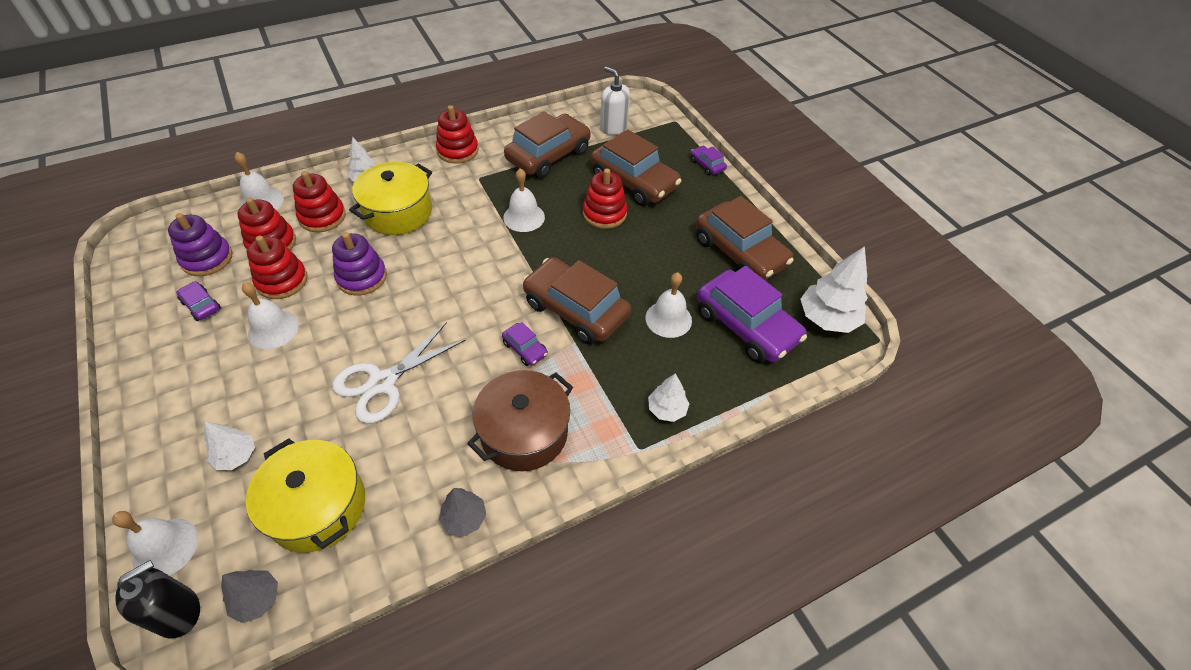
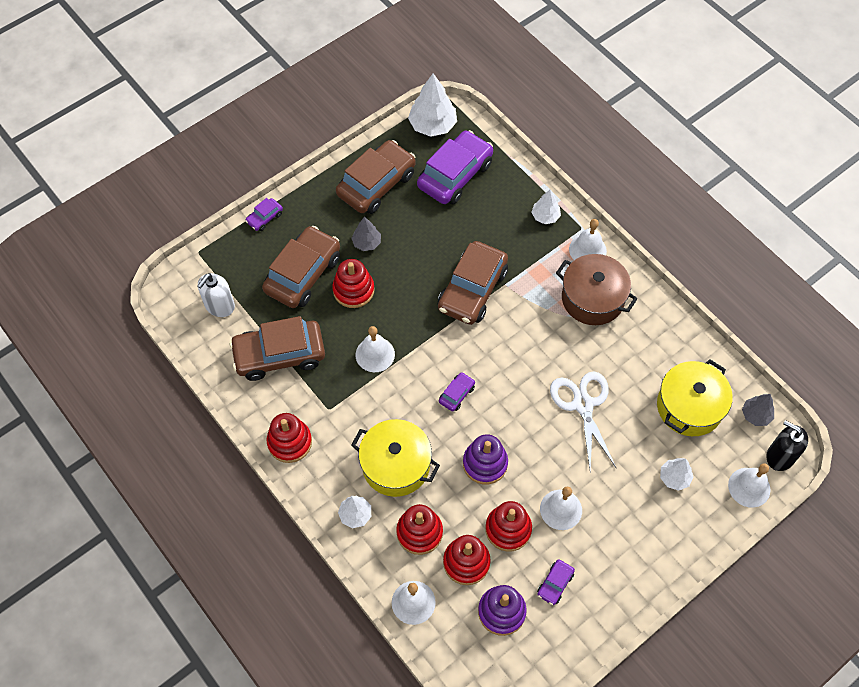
camera: 100 degrees left, 10 degrees up
(382, 382) = (583, 404): white scissors -> white scissors turned 135 degrees counterclockwise
(464, 518) = (665, 317): grey tree -> grey tree (367, 243)
(525, 349) = (521, 316): purple car -> purple car (456, 394)
(548, 155) = (279, 355): brown car -> brown car turned 45 degrees counterclockwise
(668, 319) = (463, 225): white bell -> white bell (587, 250)

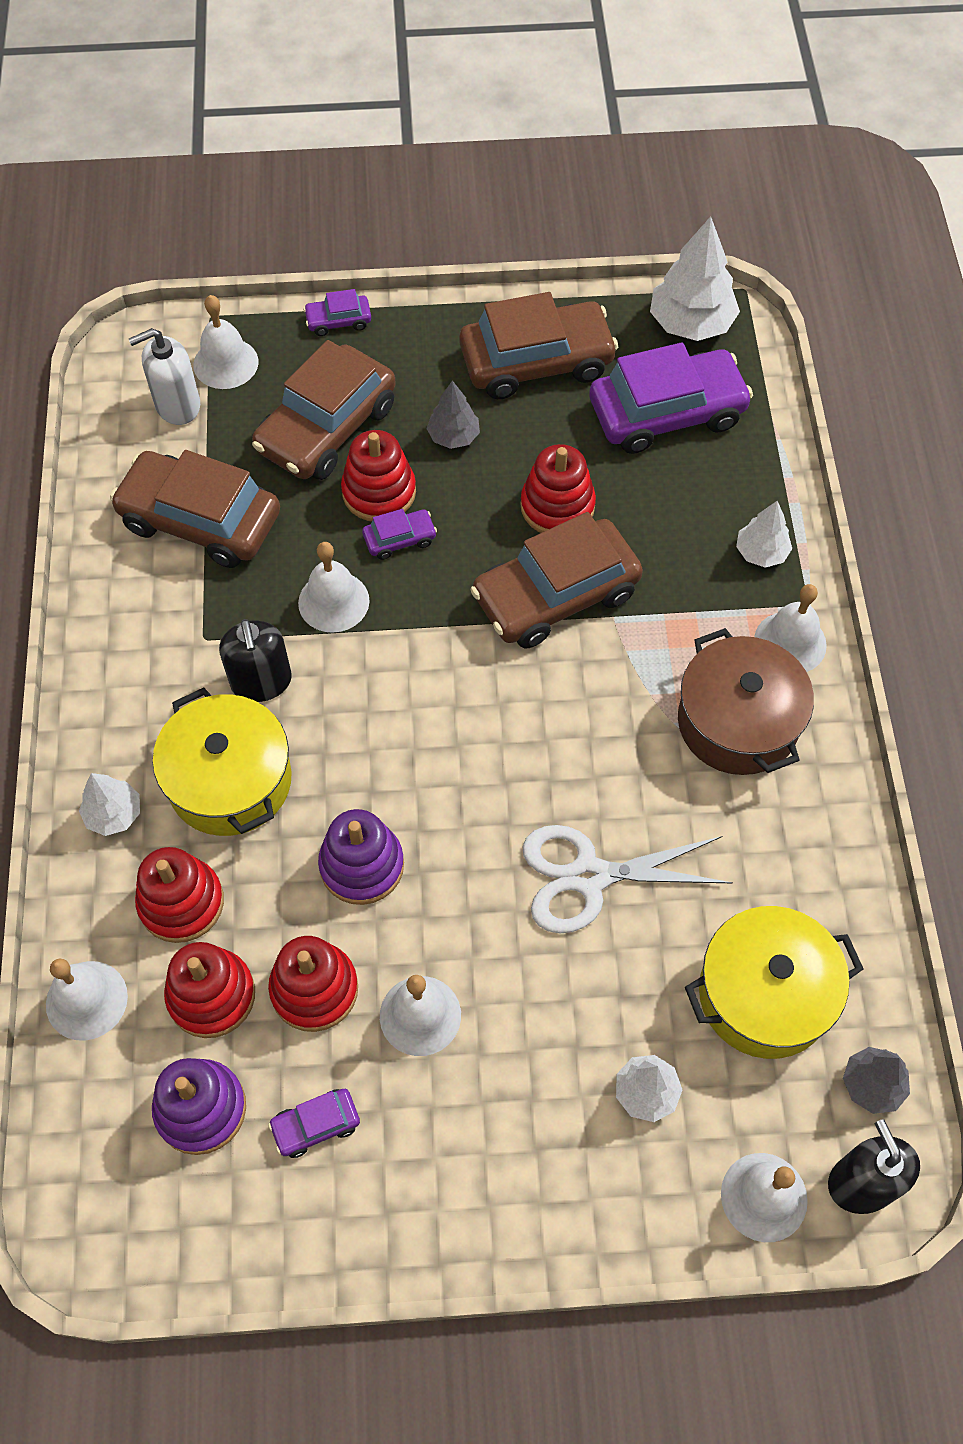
camera: 35 degrees right, 0 degrees up
(226, 271) = (225, 363): none -> white bell
(290, 442) = (112, 651): red stacking toy -> red stacking toy (557, 506)
(303, 274) = (327, 428): brown car -> brown car turned 150 degrees clockwise
(372, 412) = (261, 682): none -> black soap dispenser
(456, 394) = (404, 734): purple car -> purple car (400, 539)
(583, 404) = (589, 876): white scissors -> white scissors turned 120 degrees counterclockwise

